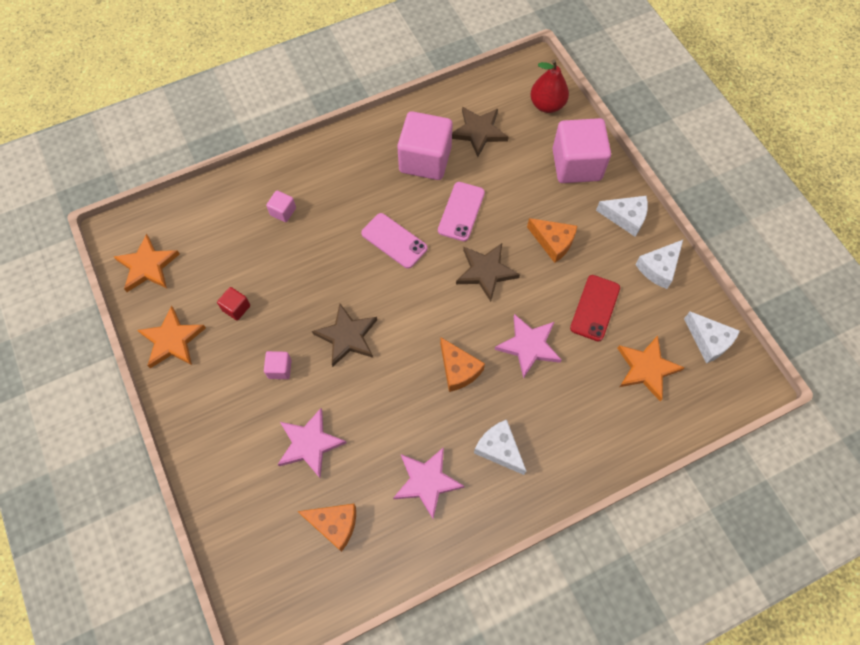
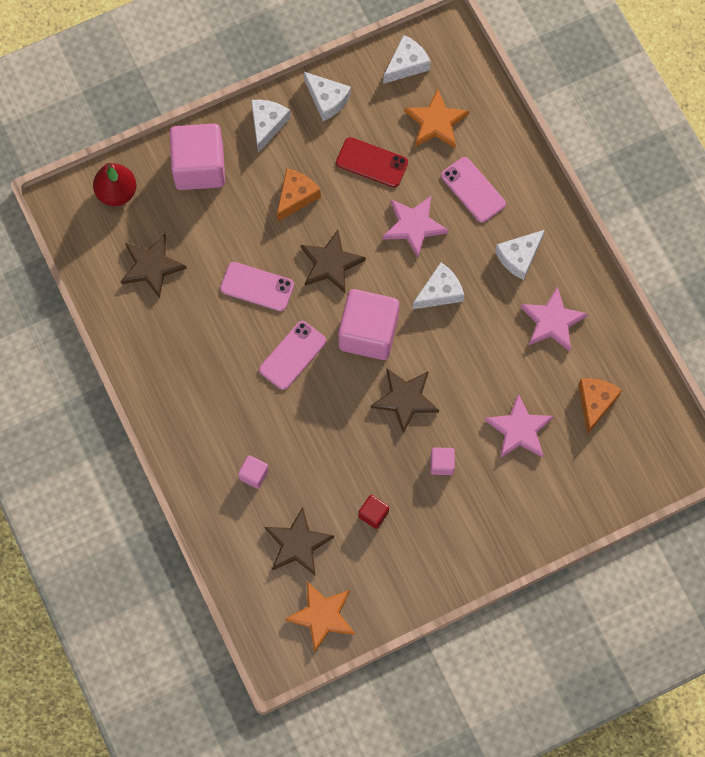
camera: 90 degrees left, 5 degrees up
(172, 340) = (411, 577): orange star -> none
(216, 246) = (298, 544): none -> brown star
(425, 160) = (188, 324): pink cube -> pink cube (368, 333)
(458, 369) = (439, 292): orange cheese -> white cheese
(573, 404) = (473, 190): none -> pink phone

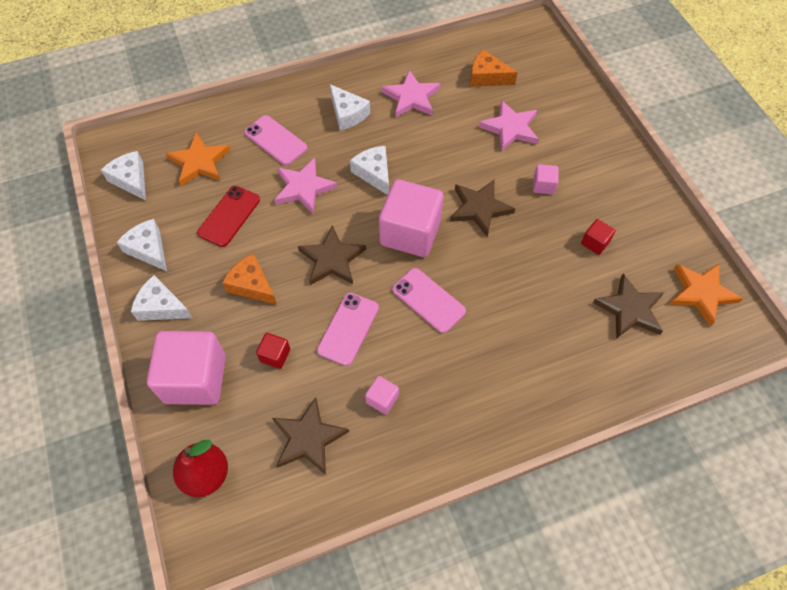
camera: 85 degrees left, 10 degrees down
(226, 228) = (275, 355): none -> red cube
(254, 475) = (558, 345): pink cube -> pink cube (382, 399)
(327, 99) = (148, 249): white cheese -> white cheese turned 90 degrees counterclockwise
(473, 190) = (275, 140): pink phone -> pink phone turned 75 degrees clockwise

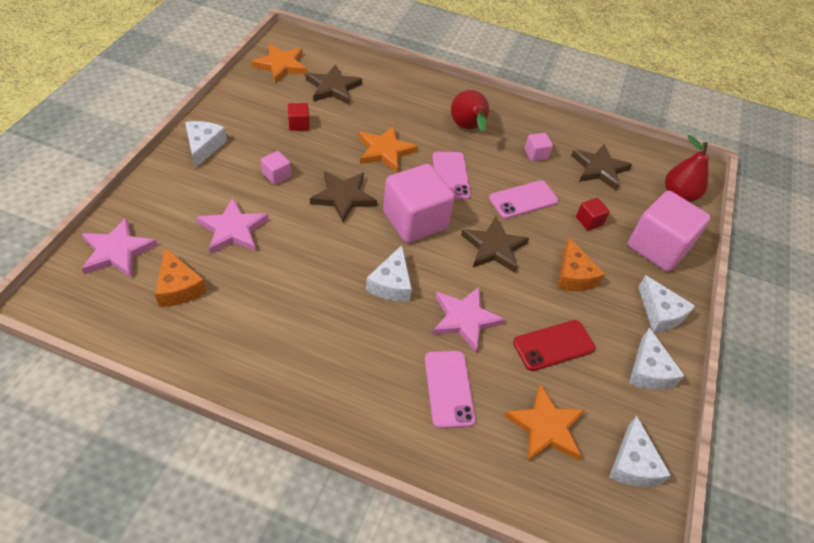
camera: 145 degrees left, 10 degrees down
(347, 114) = (350, 359): white cheese -> white cheese (203, 147)
(411, 97) = (272, 326): pink star -> pink star (117, 251)
(471, 374) = (468, 128): none -> red pear
(504, 278) = (385, 151): none -> orange star

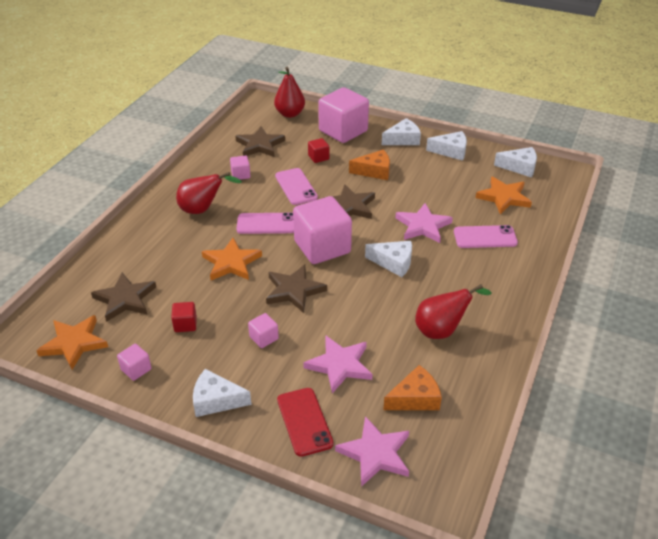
camera: 80 degrees left, 10 degrees down
(247, 100) = (136, 369): none -> pink cube
(274, 321) = (442, 330): none -> red pear
(553, 345) = (438, 187): red phone -> red phone (304, 421)

